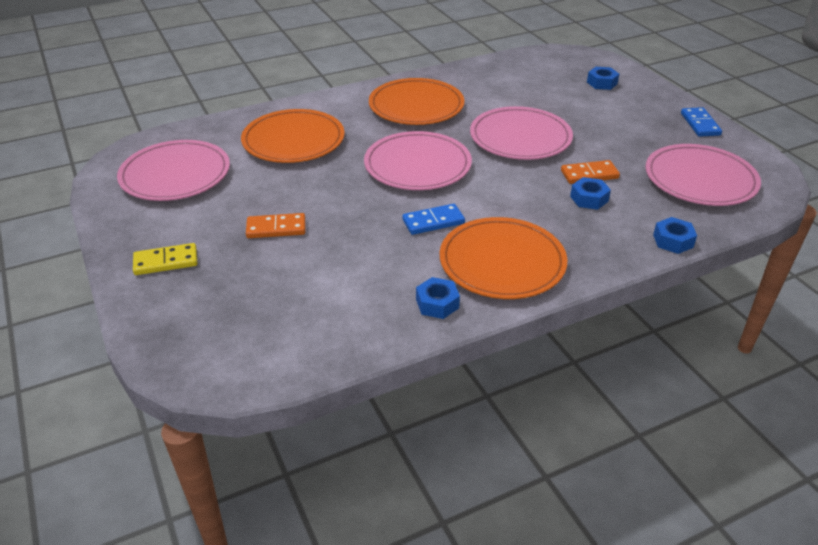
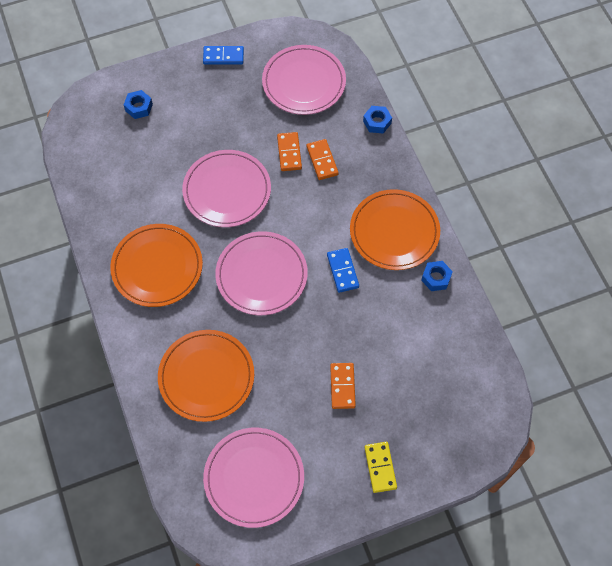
camera: 85 degrees left, 25 degrees up
(589, 199) = (322, 160): blue nut -> orange domino

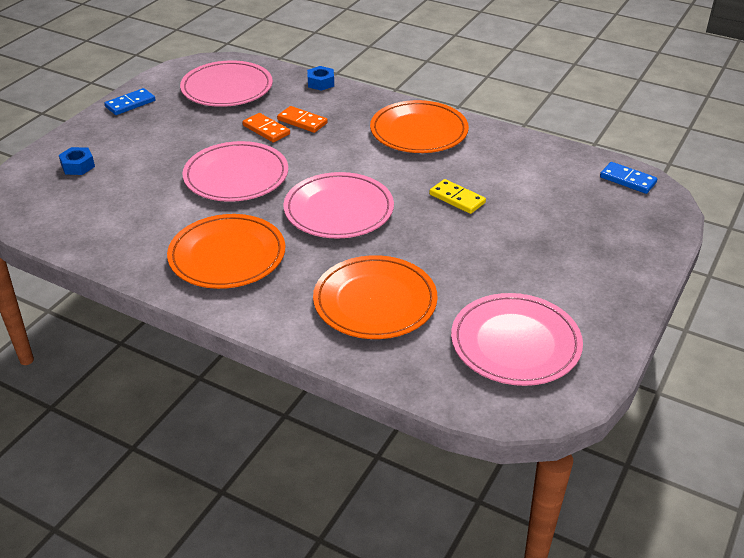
camera: 40 degrees left, 25 degrees down
(342, 271) = (407, 172): blue domino -> blue domino (627, 180)
(342, 386) = (506, 238): orange domino -> none
(380, 467) = (609, 269): yellow domino -> yellow domino (457, 198)
(436, 278) = (488, 139): blue nut -> none

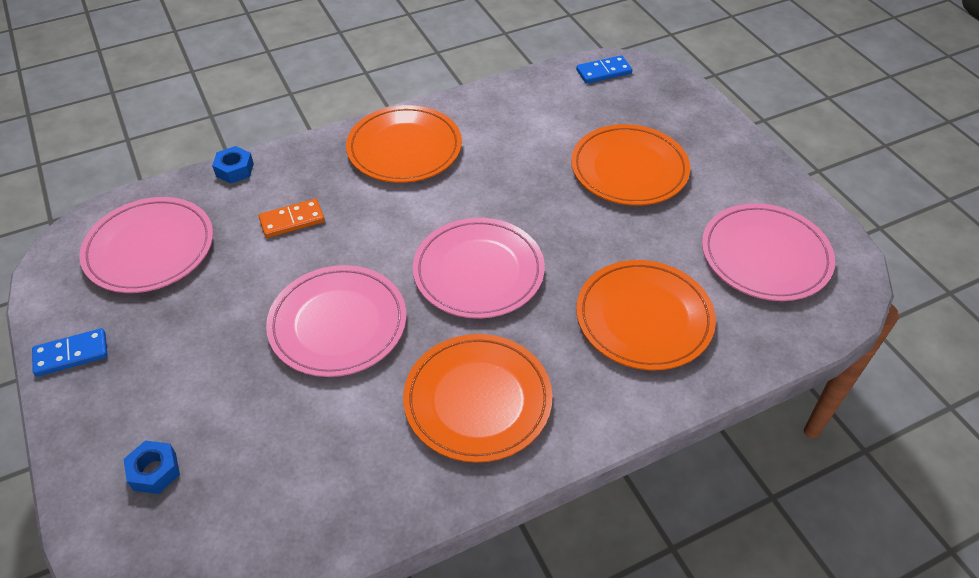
camera: 55 degrees left, 10 degrees up
(130, 104) = (71, 354): blue domino -> blue domino turned 75 degrees clockwise
(266, 130) = (275, 256): orange domino -> none
(457, 198) = (537, 181): yellow domino -> none
(527, 236) = (629, 169): none -> orange plate

